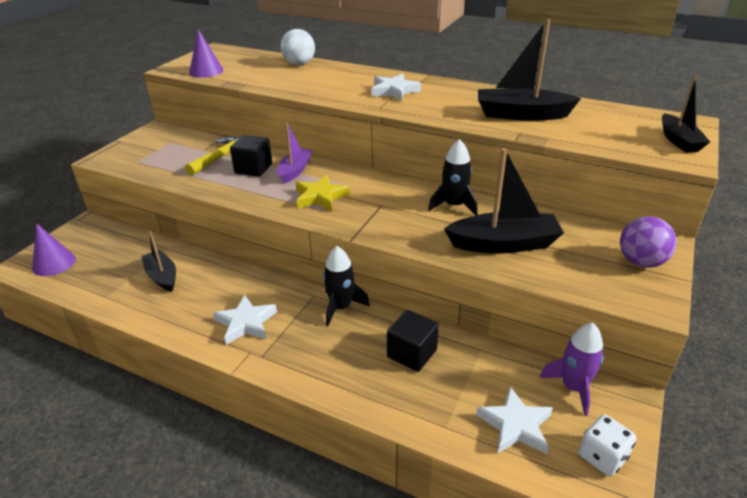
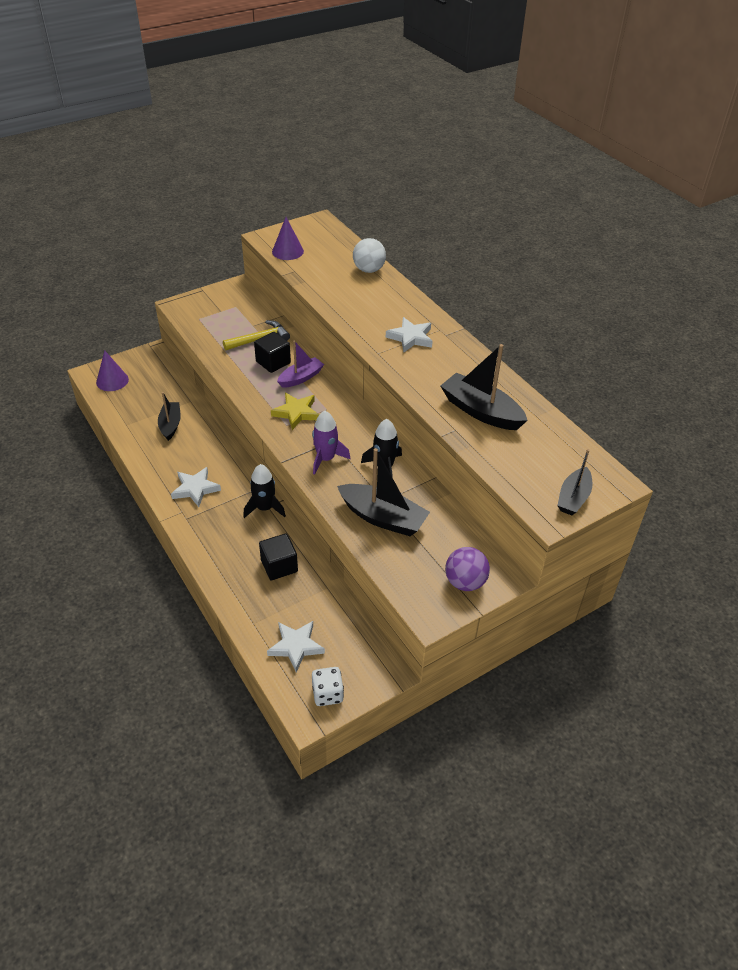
camera: 30 degrees right, 10 degrees up
(573, 387) = (359, 645): purple rocket -> purple rocket (326, 459)

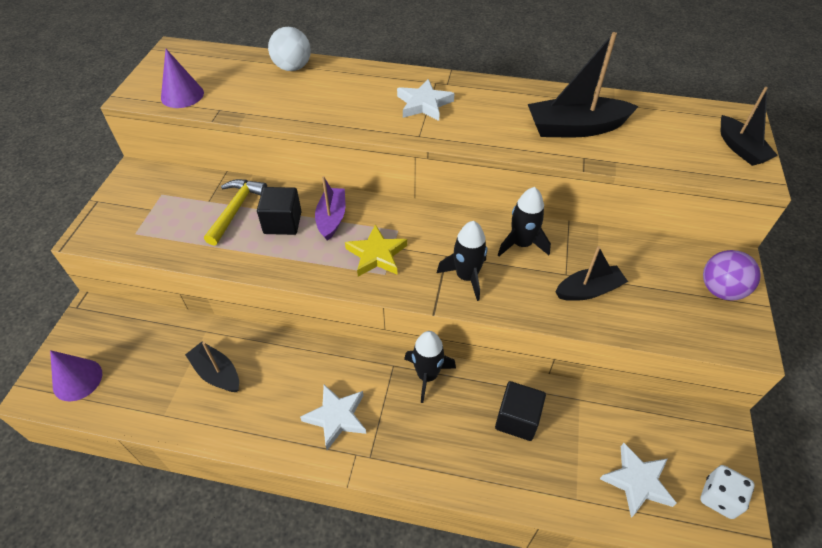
camera: 45 degrees left, 5 degrees up
(326, 459) = (466, 277): purple rocket -> black rocket
(383, 518) = (588, 290): black boat -> black boat, size x0.63

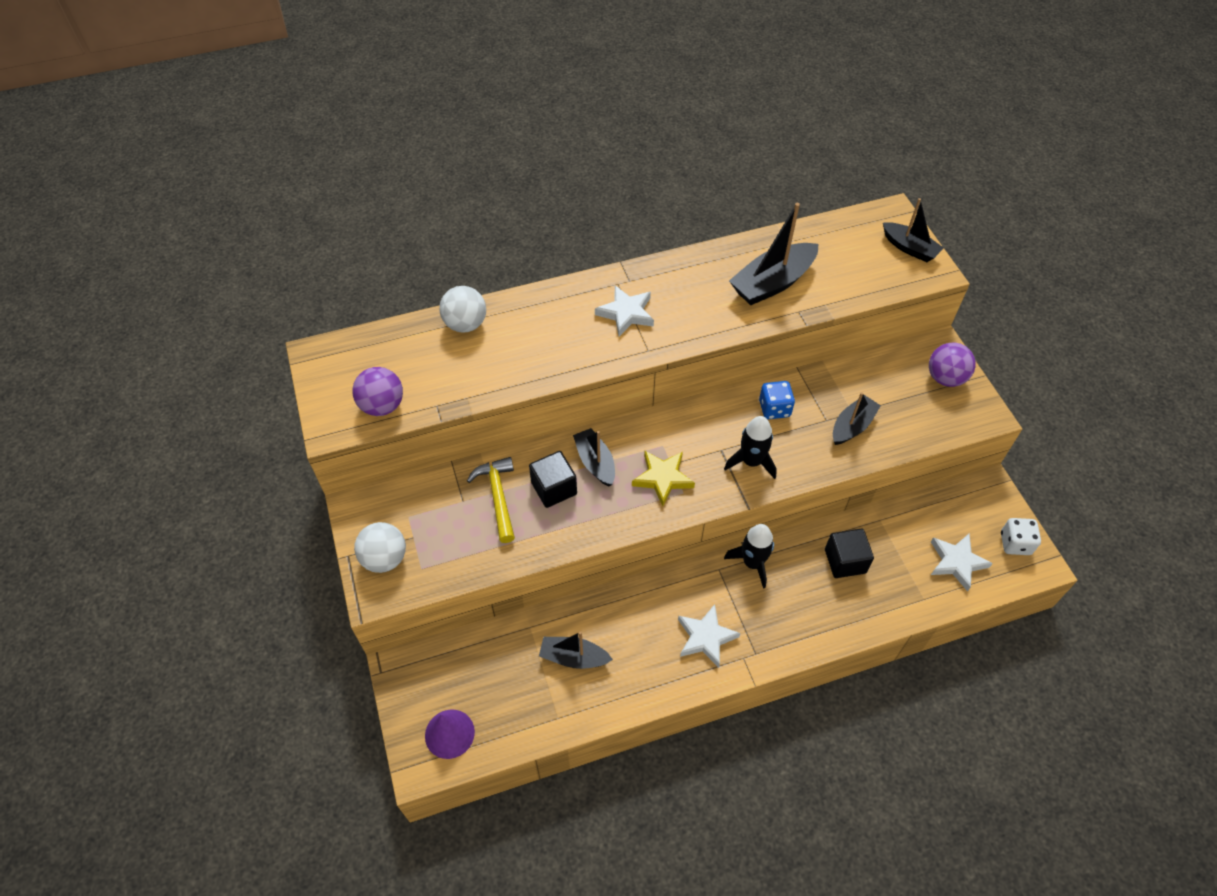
camera: 30 degrees left, 5 degrees up
(118, 214) = (385, 558): none -> white ball
(182, 95) = (382, 406): purple cone -> purple ball
(332, 218) = (595, 462): purple boat -> black boat
(521, 244) = (774, 409): black rocket -> blue dice

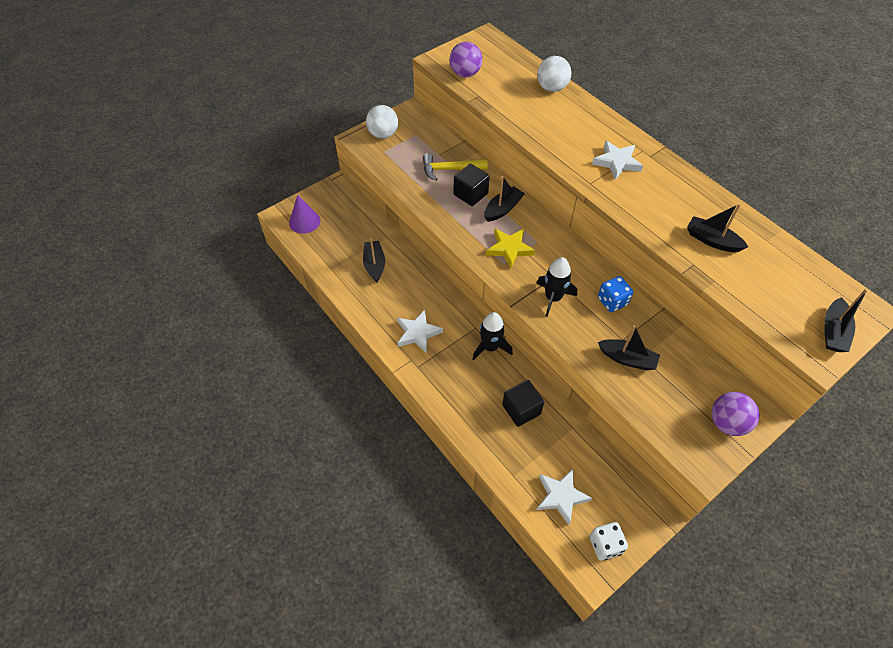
camera: 70 degrees right, 0 degrees up
(498, 497) = (450, 169): yellow hammer -> yellow hammer turned 150 degrees counterclockwise
(772, 283) = (712, 240): black boat -> black boat, size x0.63

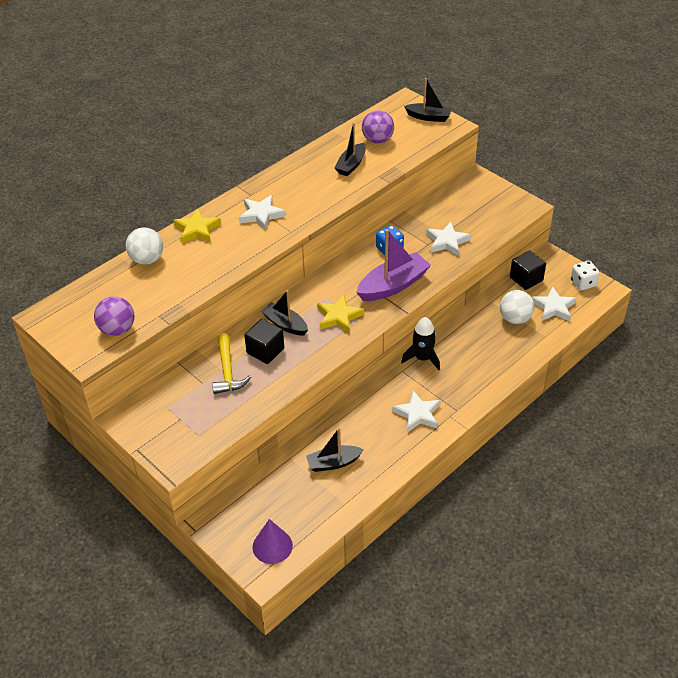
camera: 95 degrees left, 10 degrees down
(383, 134) = (167, 440): white ball -> white ball (515, 319)
(521, 409) = (483, 334): black cube -> black cube (526, 279)
(553, 298) = (393, 285): black rocket -> purple boat
(593, 118) = (197, 230): none -> yellow star
(627, 359) = (447, 241): black boat -> white star
(727, 423) = (489, 194): purple ball -> purple ball (377, 140)

